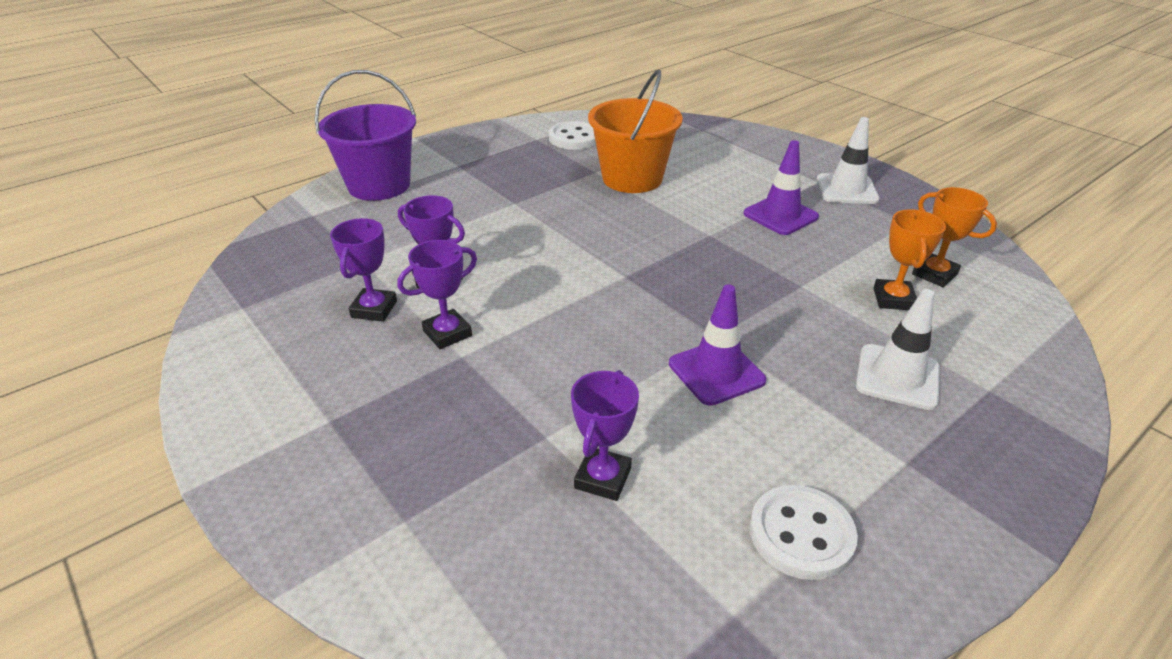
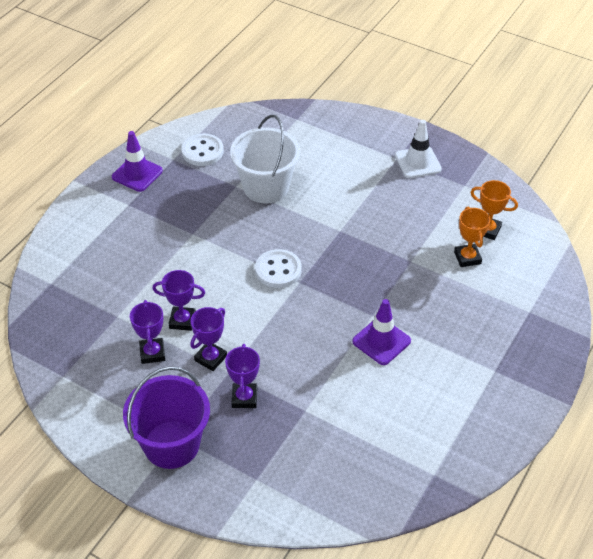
camera: 20 degrees left, 10 degrees up
(379, 185) = (81, 241): purple bucket -> purple bucket (171, 444)
(603, 478) = (346, 425): purple trophy -> purple trophy (244, 398)
(632, 178) = (266, 187): orange bucket -> white bucket
(780, 215) = (381, 200): purple traffic cone -> purple traffic cone (137, 174)
(801, 534) = (453, 426): white button -> white button (278, 270)
(897, 377) = (480, 316): white traffic cone -> none

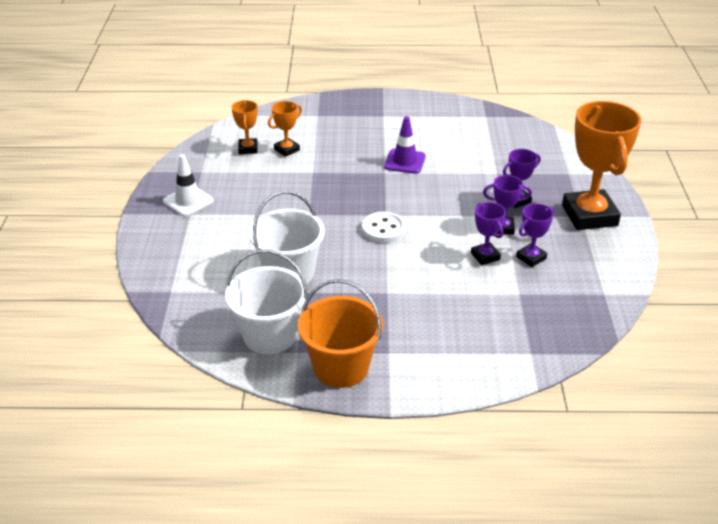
camera: 120 degrees left, 10 degrees down
(137, 174) = (341, 367): purple traffic cone -> orange bucket
(171, 444) = (589, 215): purple bucket -> orange trophy
(202, 151) = (269, 335): white button -> white bucket

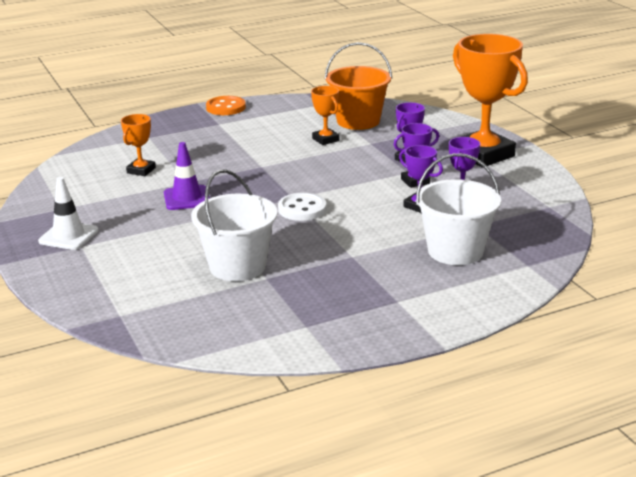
camera: 25 degrees left, 10 degrees down
(248, 149) = (97, 179): orange trophy -> orange trophy (325, 139)
(269, 335) = (264, 321): white bucket -> white bucket (455, 251)
(341, 367) = (362, 326): orange bucket -> orange bucket (358, 121)
(402, 99) = (226, 107): none -> orange button
(405, 162) = (274, 154): purple traffic cone -> purple traffic cone (187, 198)

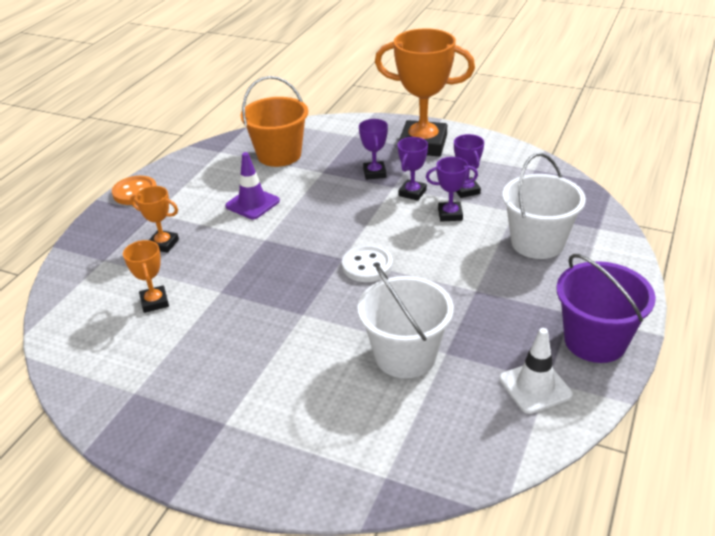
camera: 40 degrees left, 10 degrees up
(68, 236) = (194, 420): white traffic cone -> white traffic cone (535, 387)
(187, 198) = (248, 309): purple traffic cone -> purple traffic cone (252, 203)
(325, 139) = (280, 185): orange trophy -> orange trophy (163, 244)
(383, 324) = (595, 341): none -> purple bucket

